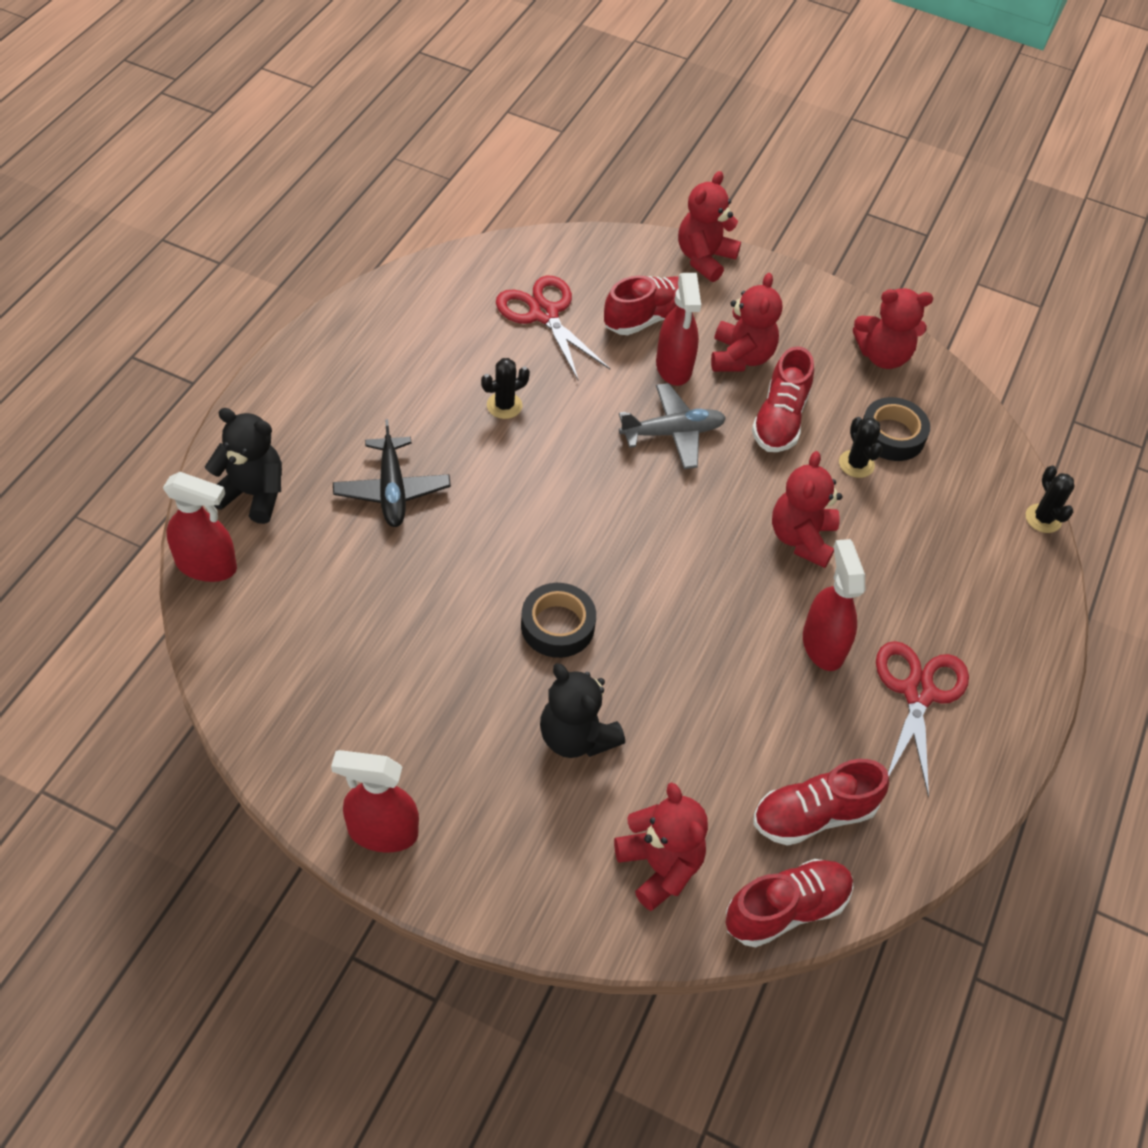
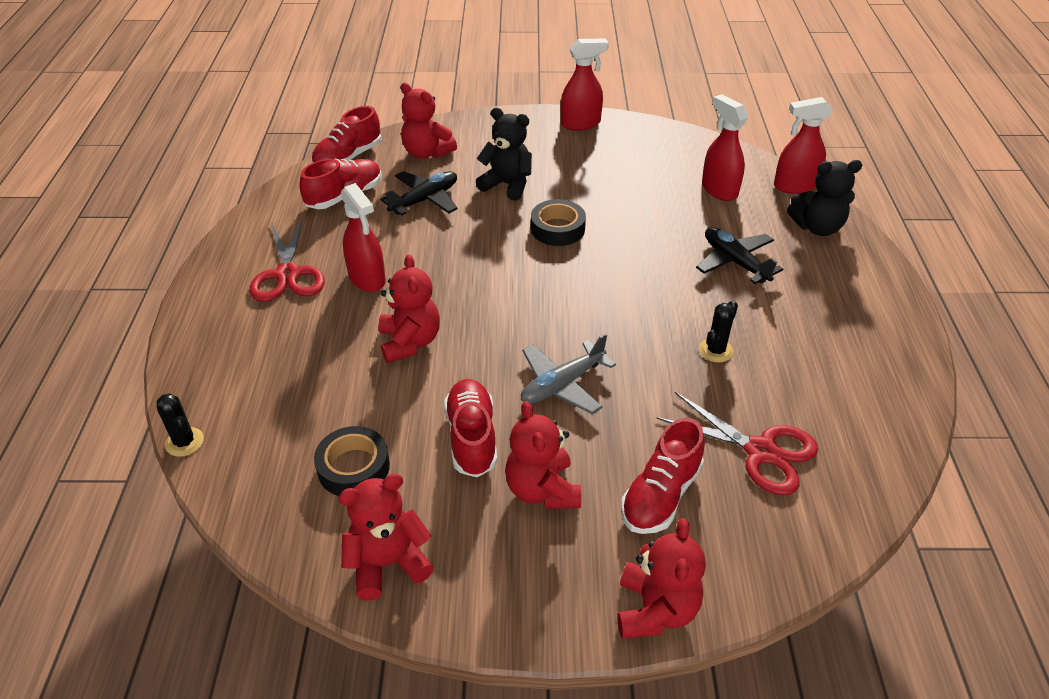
camera: 160 degrees right, 10 degrees down
(674, 367) = (601, 449): red spray bottle -> red spray bottle (719, 190)
(704, 756) = (424, 200): none -> black plane
(856, 464) = (382, 423): black cactus -> none

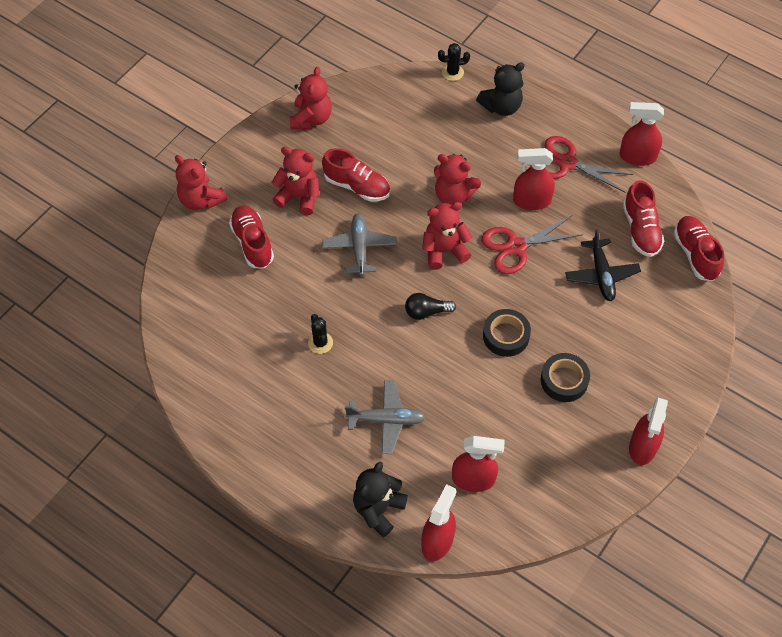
camera: 125 degrees right, 15 degrees up
(240, 230) = (637, 157): none -> red spray bottle
(353, 467) = (379, 130): black tape -> black tape (564, 380)
(427, 153) = (669, 308): red teddy bear -> red teddy bear (444, 250)
(507, 185) = (585, 337): black teddy bear -> black teddy bear (501, 106)
(589, 291) = (426, 312): none -> black light bulb
(735, 262) = (386, 420): black plane -> grey plane
(760, 451) = (237, 307): red scissors -> red scissors (516, 247)

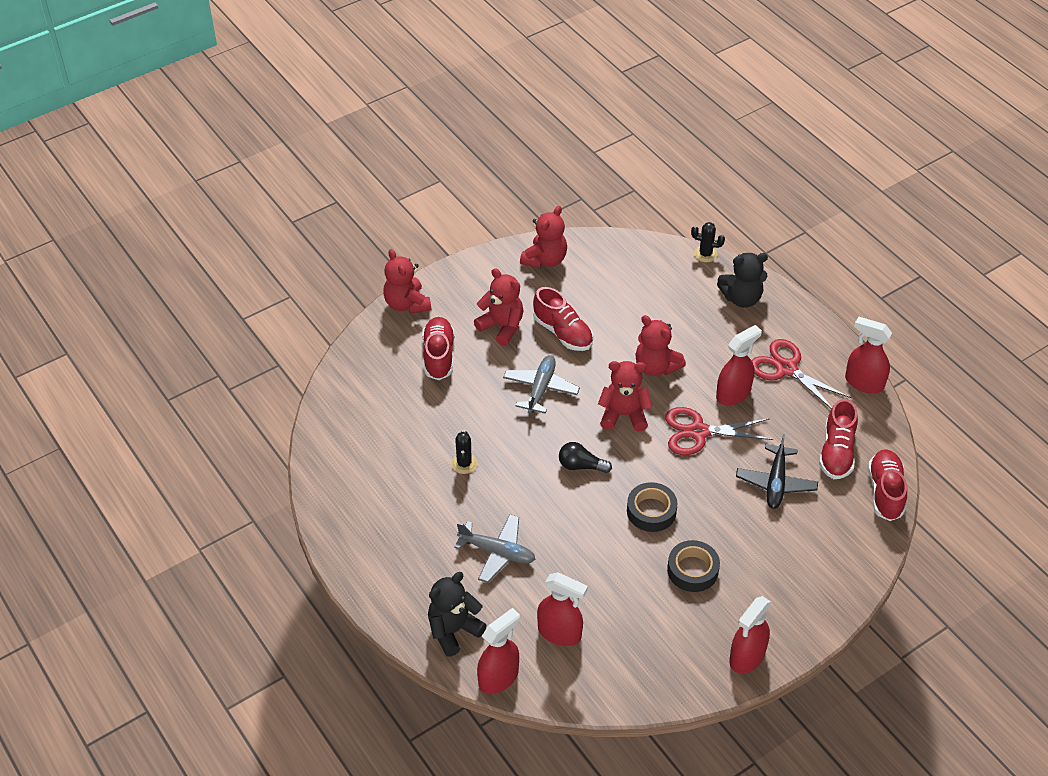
camera: 20 degrees right, 10 degrees down
(531, 201) = (733, 394): red spray bottle -> red spray bottle turned 120 degrees clockwise

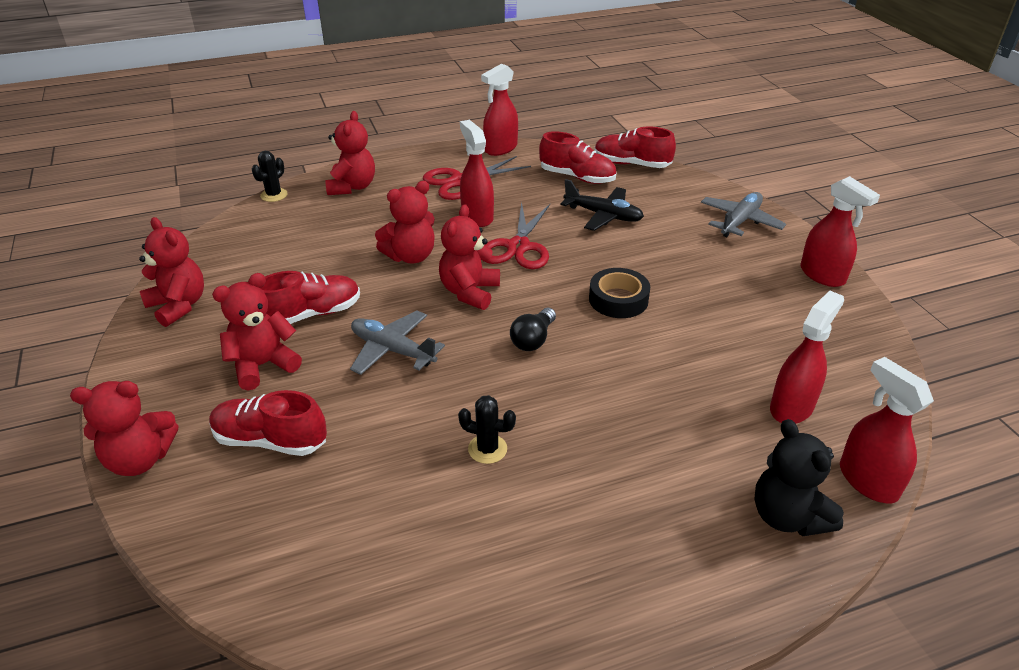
camera: 75 degrees left, 10 degrees down
(497, 552) = (654, 443): grey plane -> grey plane (740, 221)
(692, 570) = (706, 287): black tape -> none
(741, 298) = (352, 187): black teddy bear -> red teddy bear

